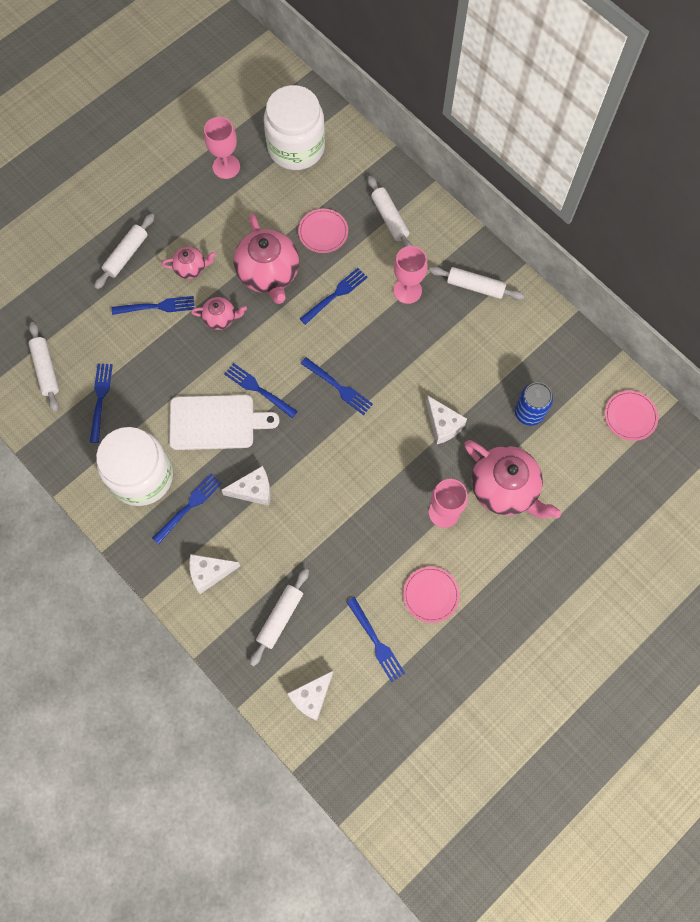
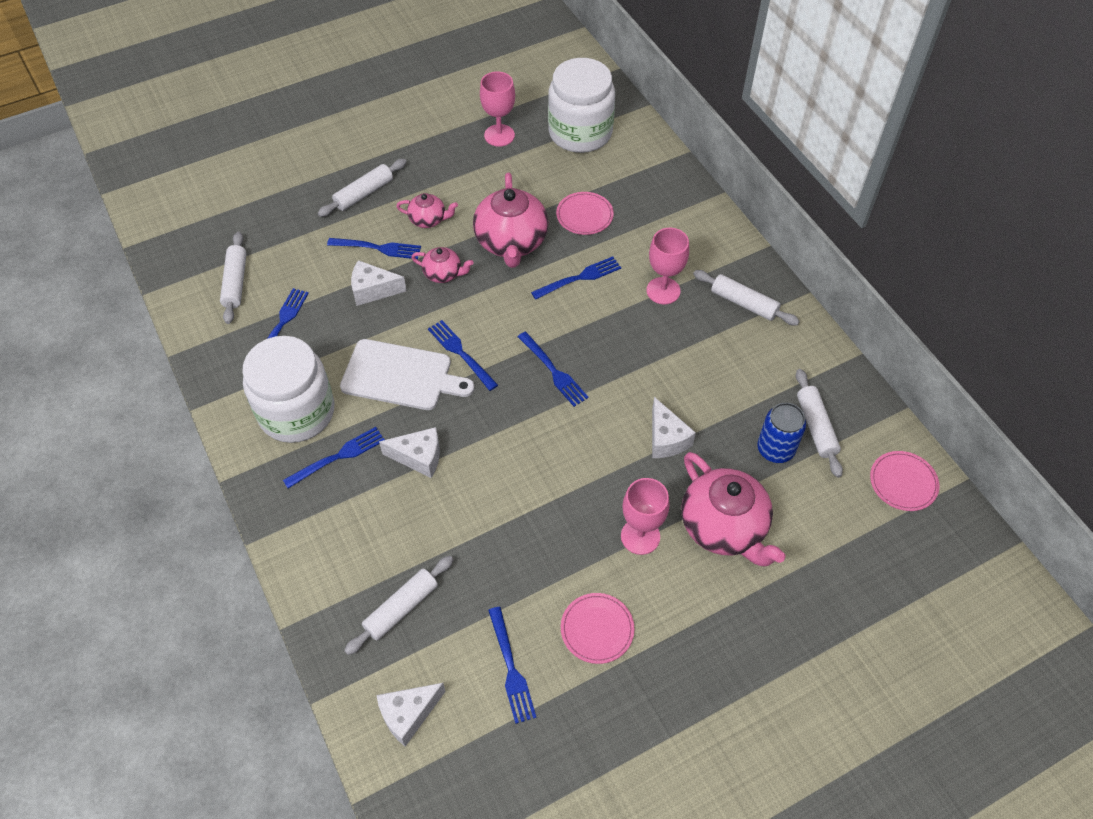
camera: 15 degrees right, 15 degrees down
(210, 573) = (335, 535): white cheese -> white cheese (373, 290)
(389, 218) = (663, 217): white rolling pin -> white rolling pin (815, 427)

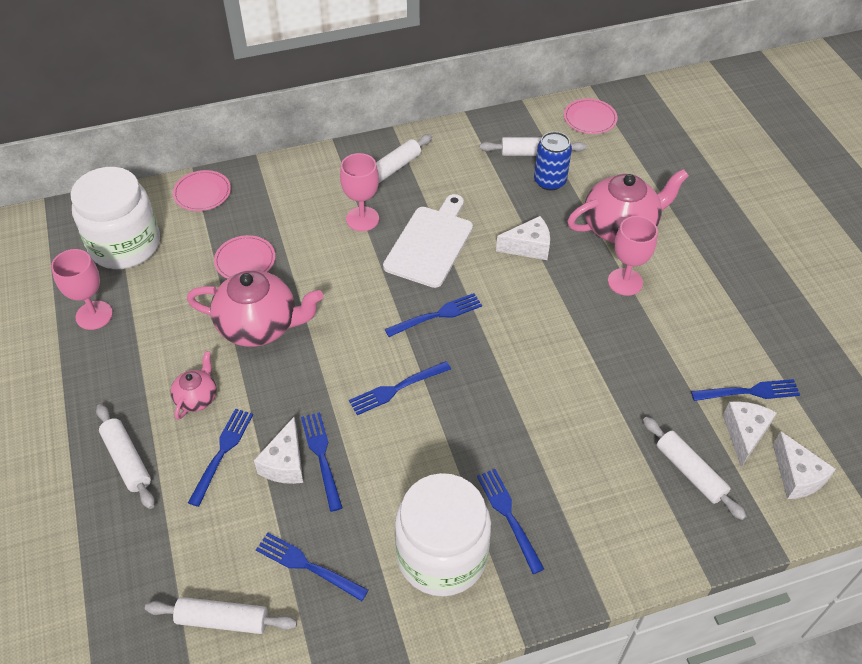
camera: 80 degrees left, 5 degrees down
(401, 376) = (414, 446): white cutting board -> white cutting board (430, 243)
(419, 457) = (520, 440): white cheese -> white cheese (744, 434)
(443, 274) = (283, 392): pink teapot -> none
(579, 278) = (327, 277): blue fork -> blue fork (322, 457)
(597, 629) = (712, 326): pink plate -> pink plate (202, 193)

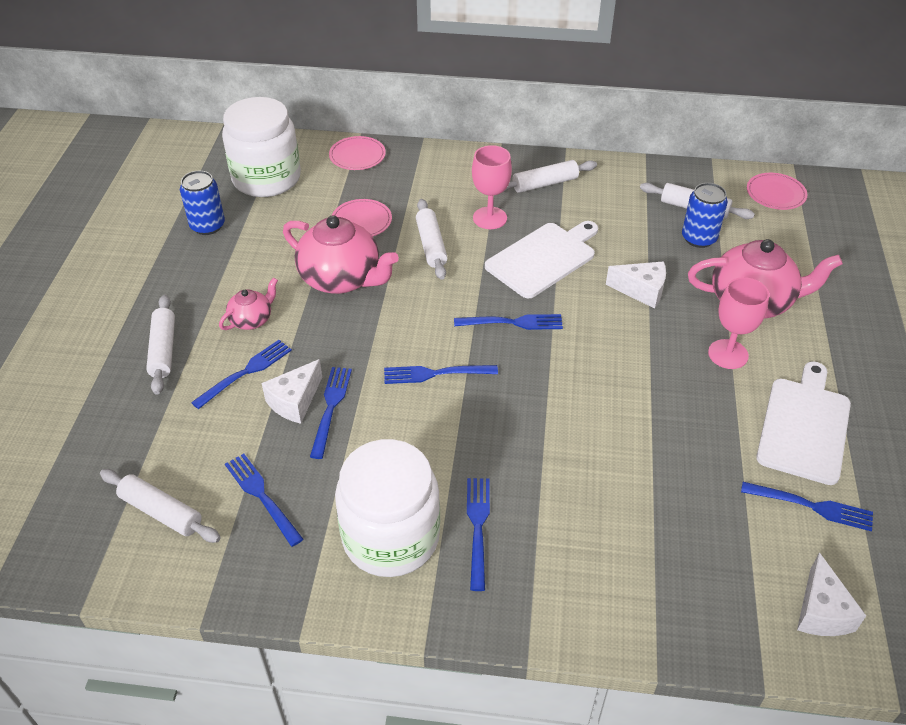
camera: 25 degrees right, 5 degrees down
(94, 315) = (207, 226): pink goblet -> blue can
(690, 472) = (697, 560): white rolling pin -> white rolling pin (431, 245)
(712, 325) = (804, 426): none -> white cutting board
(744, 434) = (782, 546): white cheese -> none

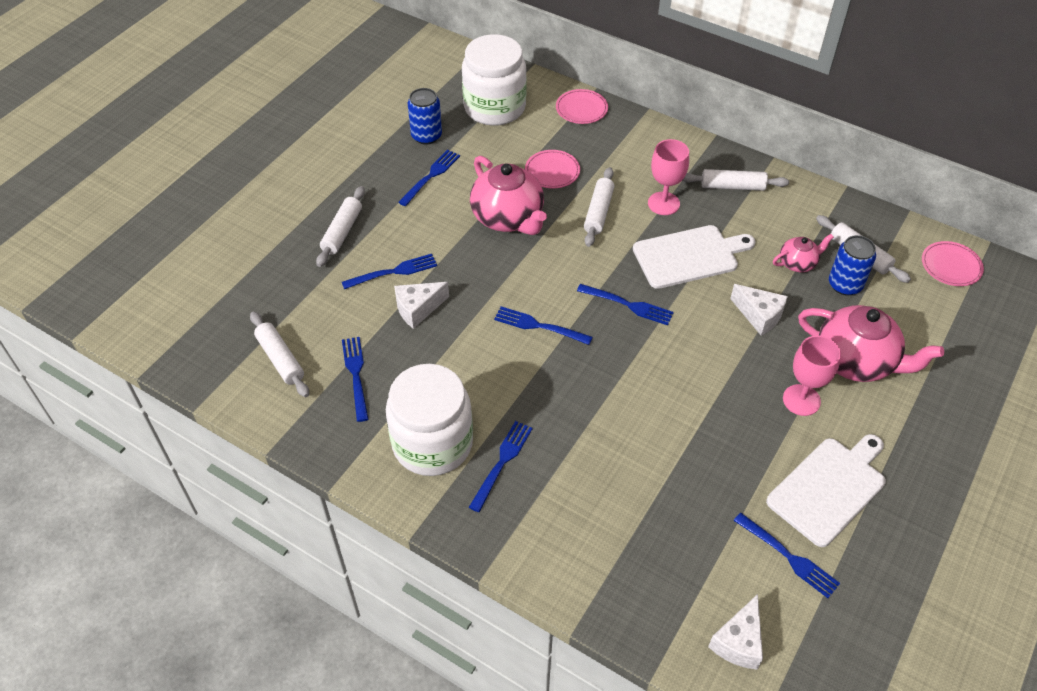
camera: 25 degrees right, 5 degrees up
(252, 320) = (420, 229): pink teapot -> pink teapot (798, 263)
(331, 408) = (442, 324): blue fork -> blue fork (431, 176)

